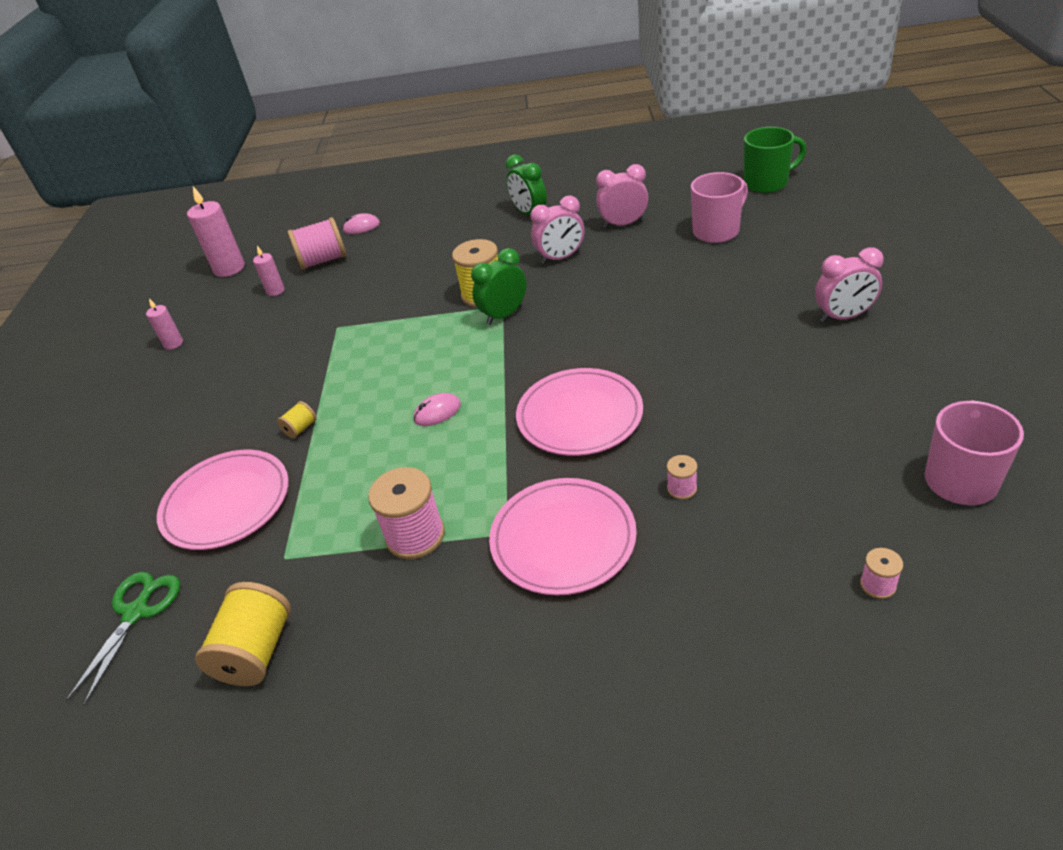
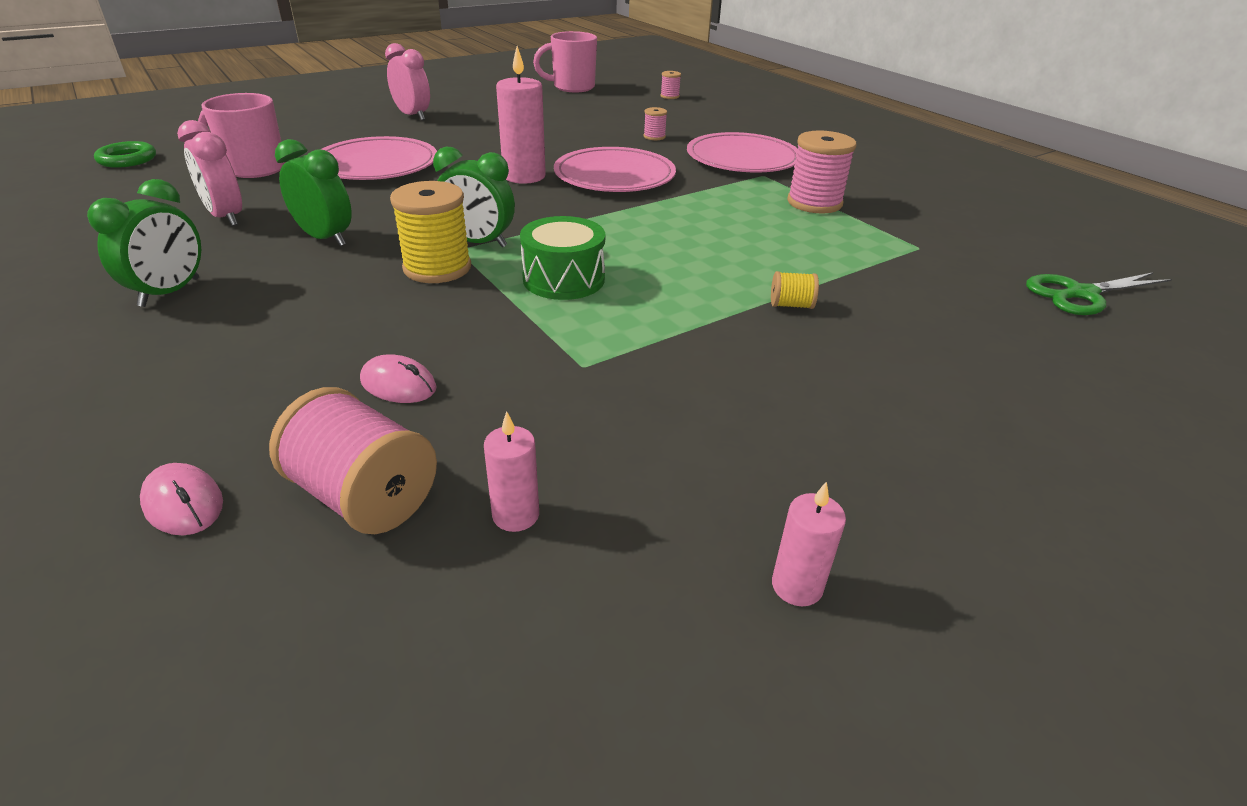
camera: 130 degrees left, 5 degrees down
(226, 503) = (933, 305): pink plate -> pink plate (376, 165)
(229, 268) = (443, 713): pink candle -> pink candle (524, 176)
(256, 651) = (988, 226): yellow spool -> none
(424, 340) = (563, 279): none -> green drum
(437, 412) = (675, 234): pink mouse -> pink mouse (398, 384)
(560, 258) = (325, 238): pink clock -> green clock
(767, 183) = (127, 159): green mug -> green ring

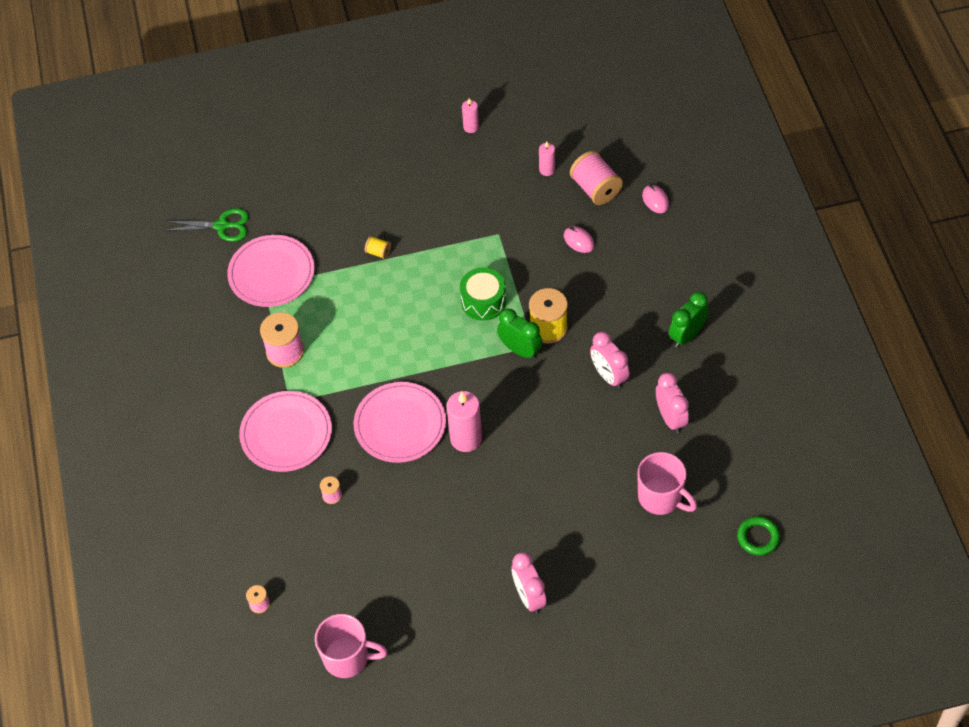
camera: 155 degrees left, 20 degrees up
(325, 238) = (609, 376): green clock -> pink clock
(376, 165) = (570, 484): pink plate -> pink plate (271, 273)

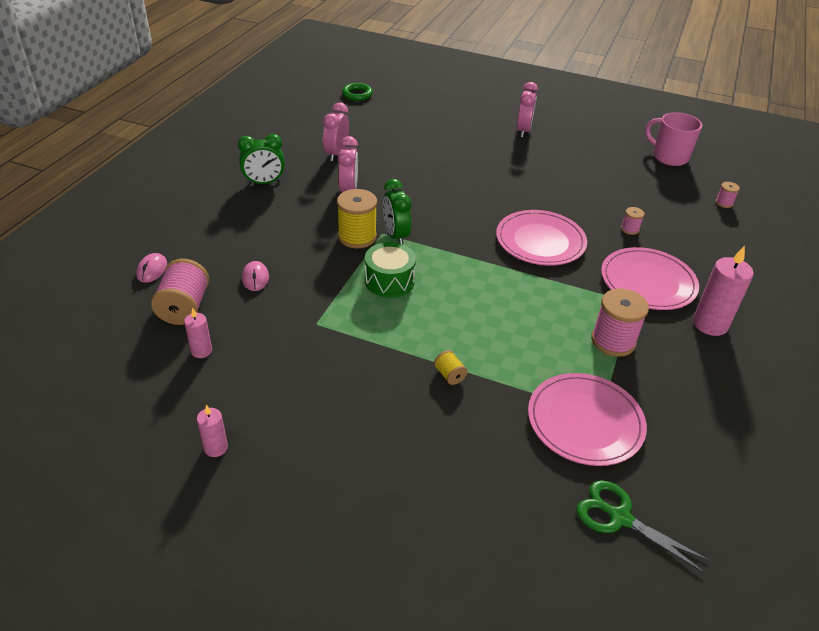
camera: 150 degrees left, 15 degrees down
(466, 438) = (494, 210): pink candle -> pink candle (710, 324)
(661, 497) = (391, 129): pink mug -> none

